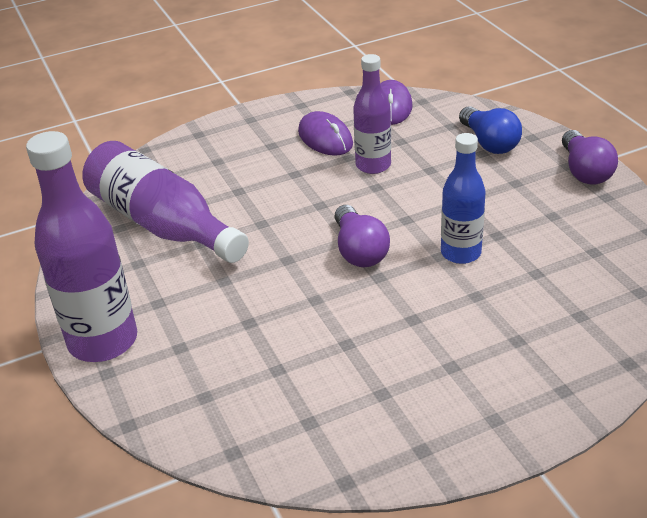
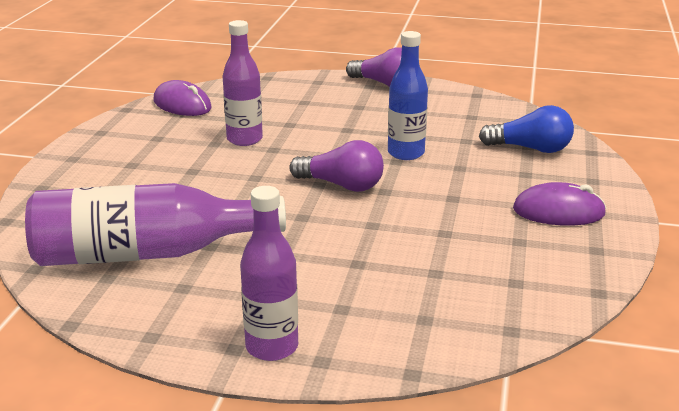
camera: 55 degrees left, 10 degrees down
(103, 341) = (272, 347): purple bottle -> purple bottle, size x0.62
(325, 138) = (170, 141): purple mouse -> purple mouse (558, 212)
(489, 143) = (298, 95): blue light bulb -> blue light bulb (530, 149)

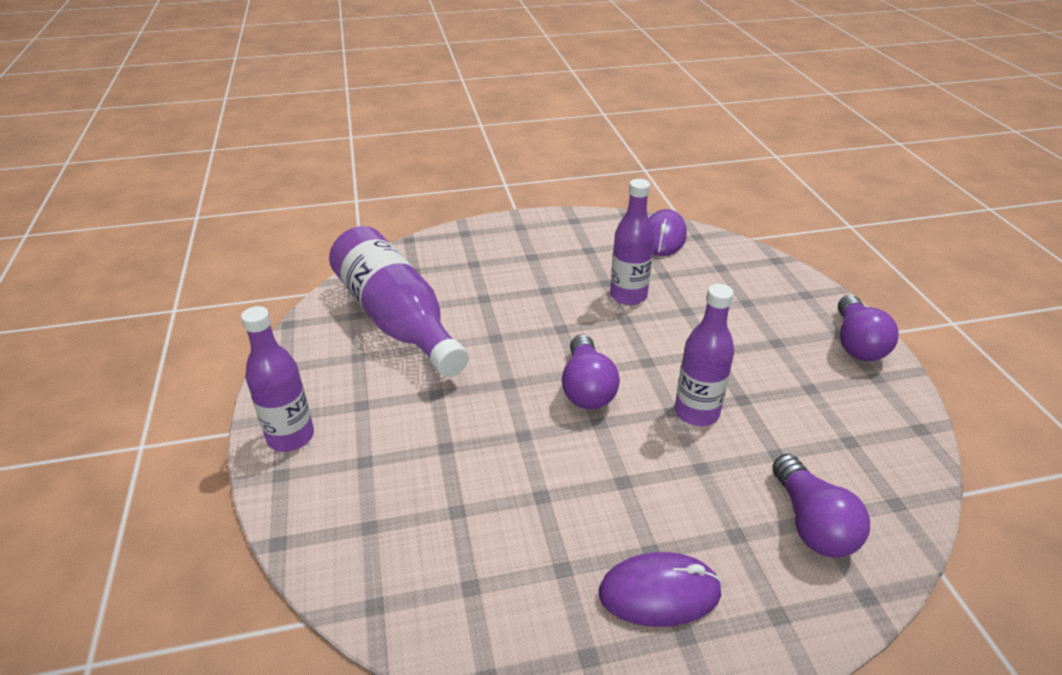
camera: 65 degrees right, 10 degrees up
(406, 153) = (696, 412): blue bottle -> purple bottle
(530, 149) = (812, 523): blue light bulb -> purple light bulb
(558, 212) = (659, 593): purple mouse -> purple mouse turned 75 degrees counterclockwise

